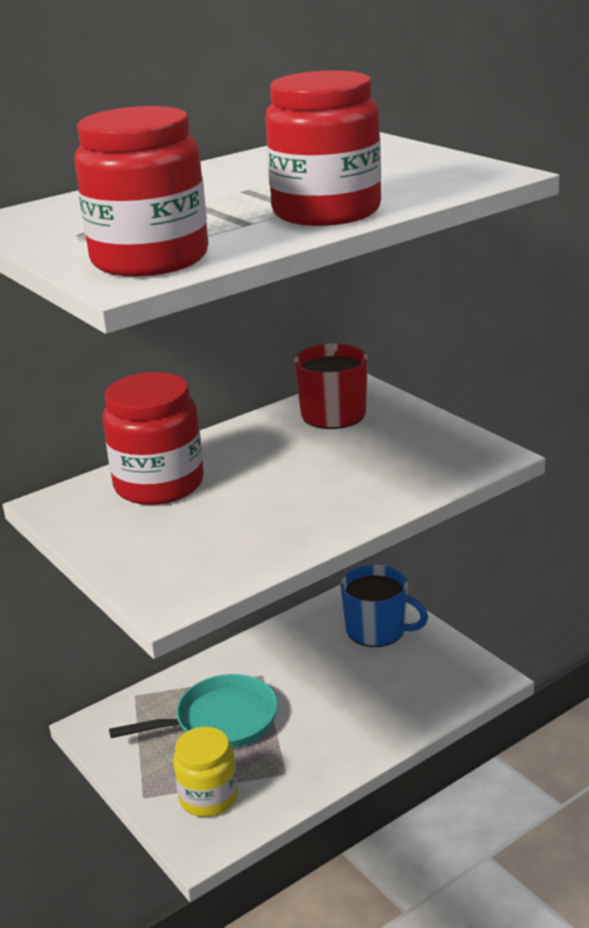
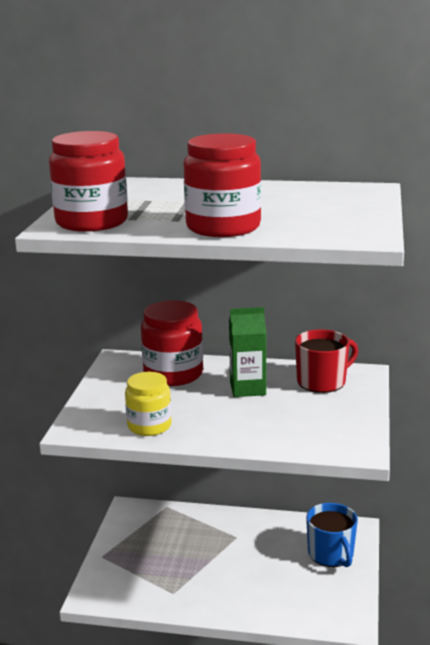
camera: 45 degrees right, 5 degrees down
(208, 797) = (125, 577): yellow jar -> yellow jar (149, 426)
(220, 721) = (183, 546): turquoise pan -> none
(274, 457) = (247, 388): none -> green carton

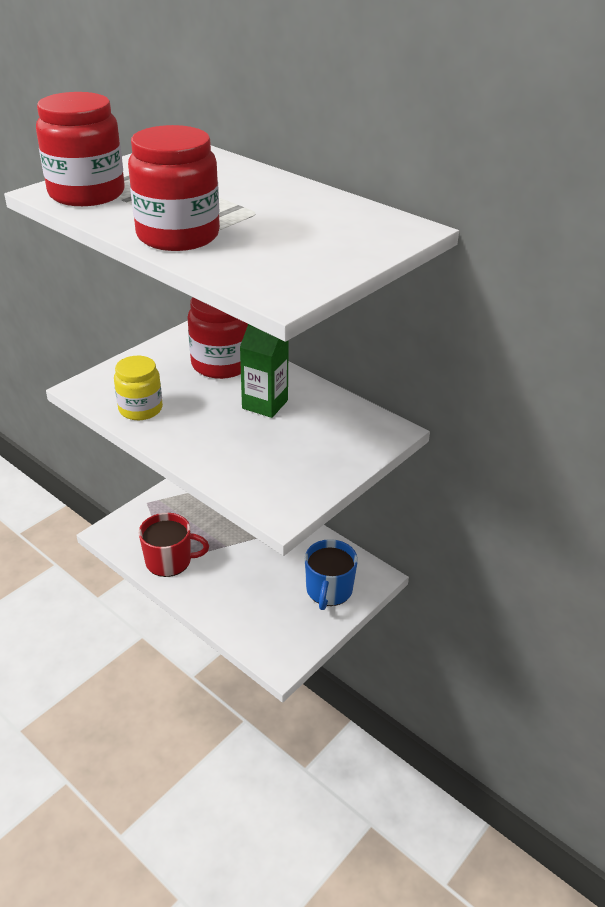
camera: 30 degrees right, 15 degrees up
(322, 381) = (340, 424): red mug -> red mug (169, 561)

